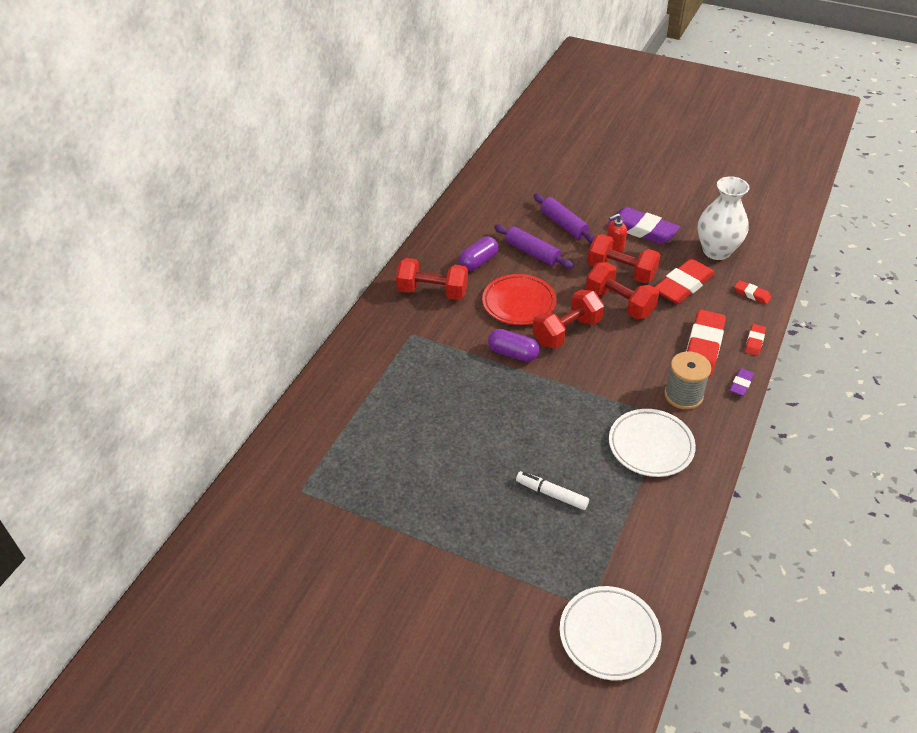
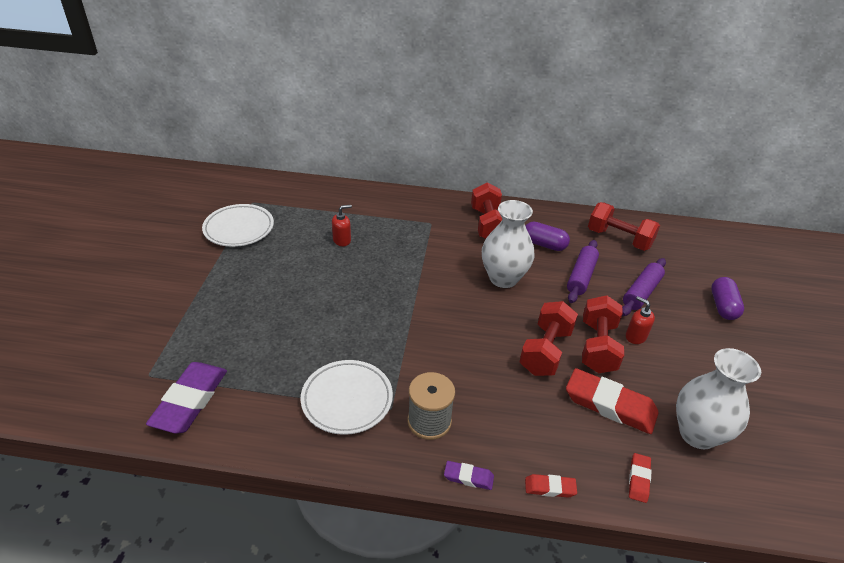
camera: 70 degrees right, 5 degrees down
(415, 413) = (342, 240): none -> red soap dispenser
(513, 353) = (434, 284): purple capsule -> purple capsule (722, 306)
(519, 303) = (503, 278): red plate -> white vase
(551, 494) = (271, 334): white marker -> none
(567, 332) = (481, 316): red dumbbell -> red dumbbell (619, 239)
(609, 635) = (117, 393): white plate -> white plate (239, 229)
(642, 230) = (683, 357): purple eraser -> purple eraser (190, 401)
(703, 346) = (515, 433): red eraser -> none

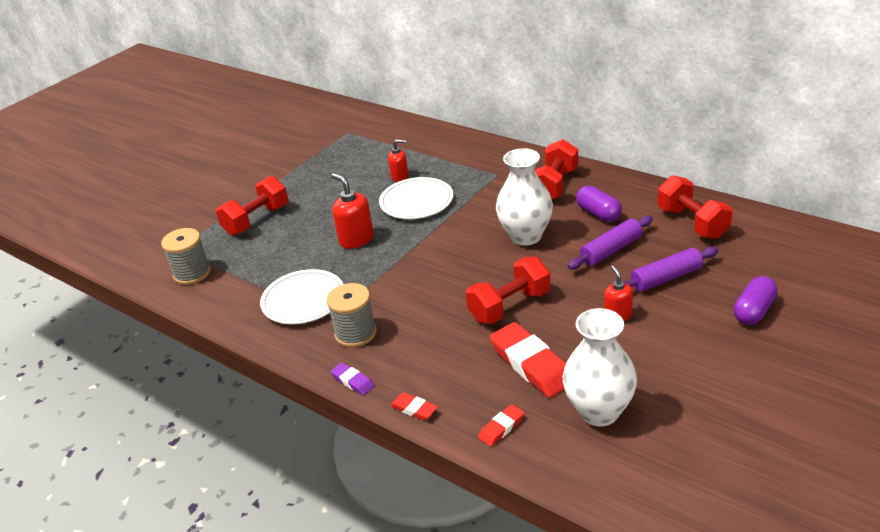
camera: 35 degrees right, 5 degrees down
(190, 401) = (192, 273): purple eraser -> grey spool
(239, 229) = (320, 153): white plate -> white plate (416, 202)
(349, 316) = (356, 239): none -> red soap dispenser
(598, 347) = (567, 315): red dumbbell -> red dumbbell (257, 220)

